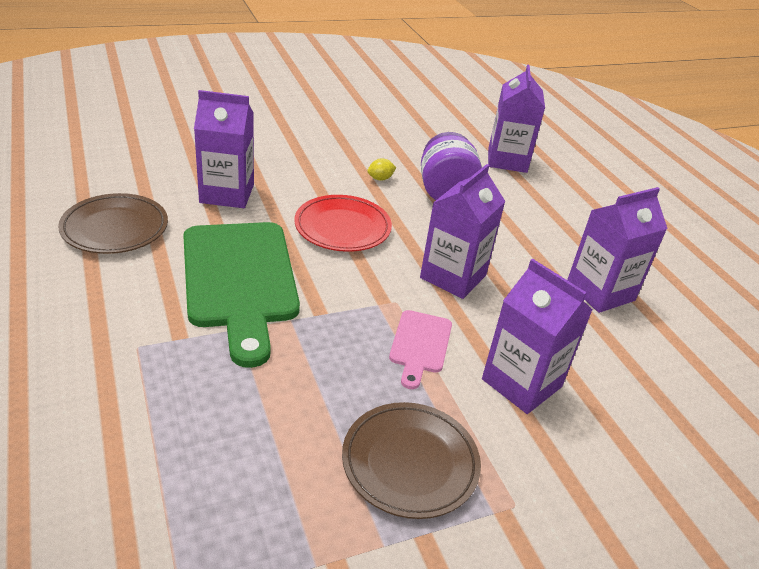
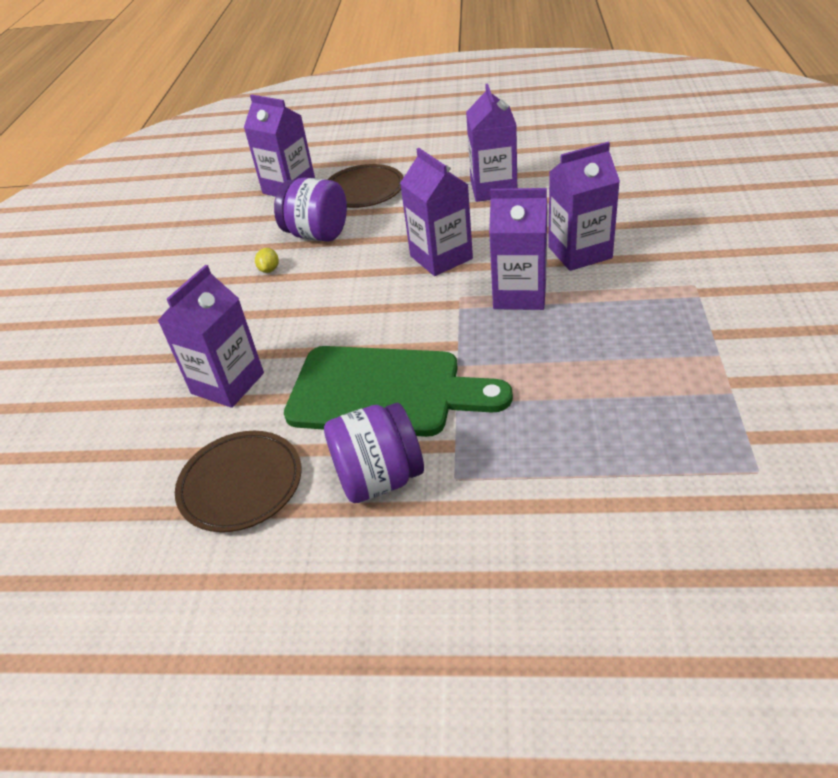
camera: 55 degrees left, 5 degrees up
(131, 300) = (379, 478): none -> purple jar
(342, 228) = (336, 309): red plate -> none
(410, 463) = (645, 326): brown plate -> brown plate (364, 190)
(420, 345) = (520, 294): pink cutting board -> purple carton

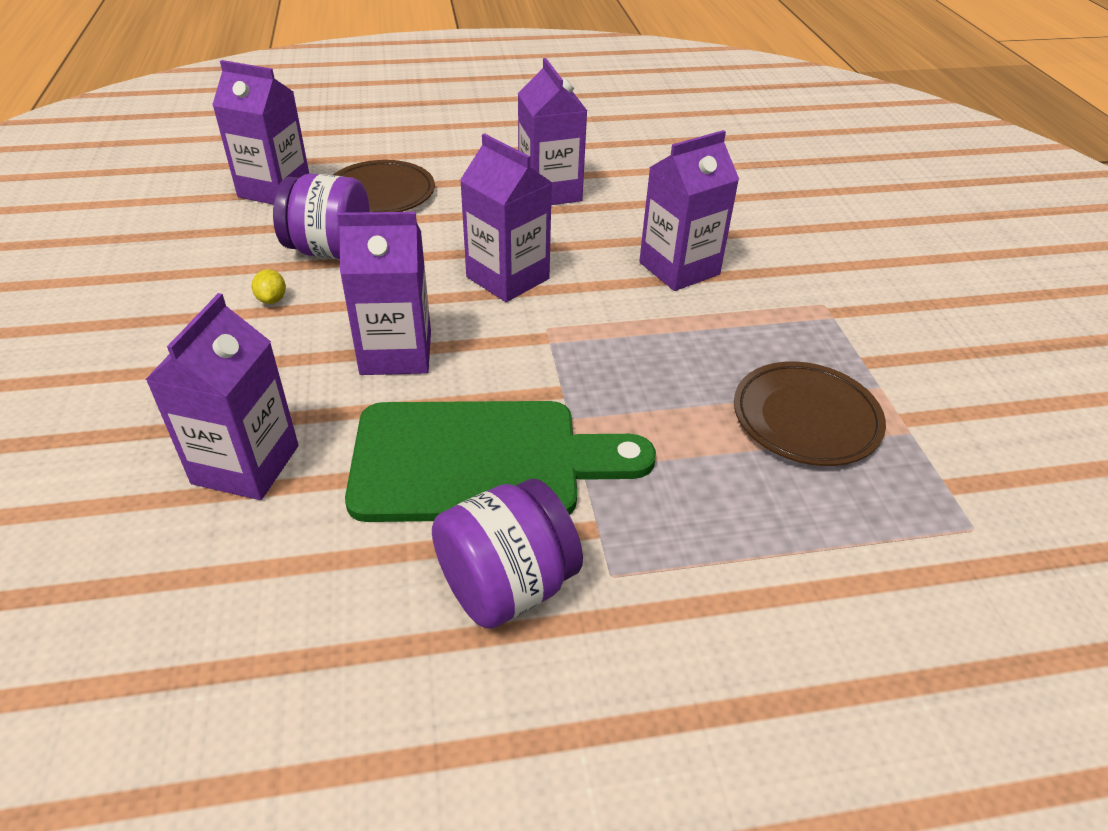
camera: 20 degrees left, 0 degrees up
(241, 484) = (302, 616): brown plate -> brown plate (806, 418)
(520, 294) = (622, 322): purple carton -> purple carton (396, 353)

